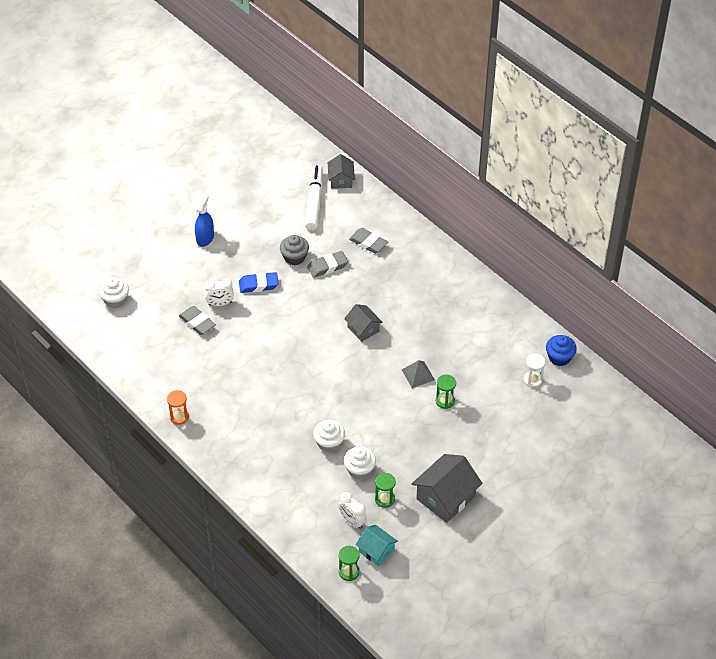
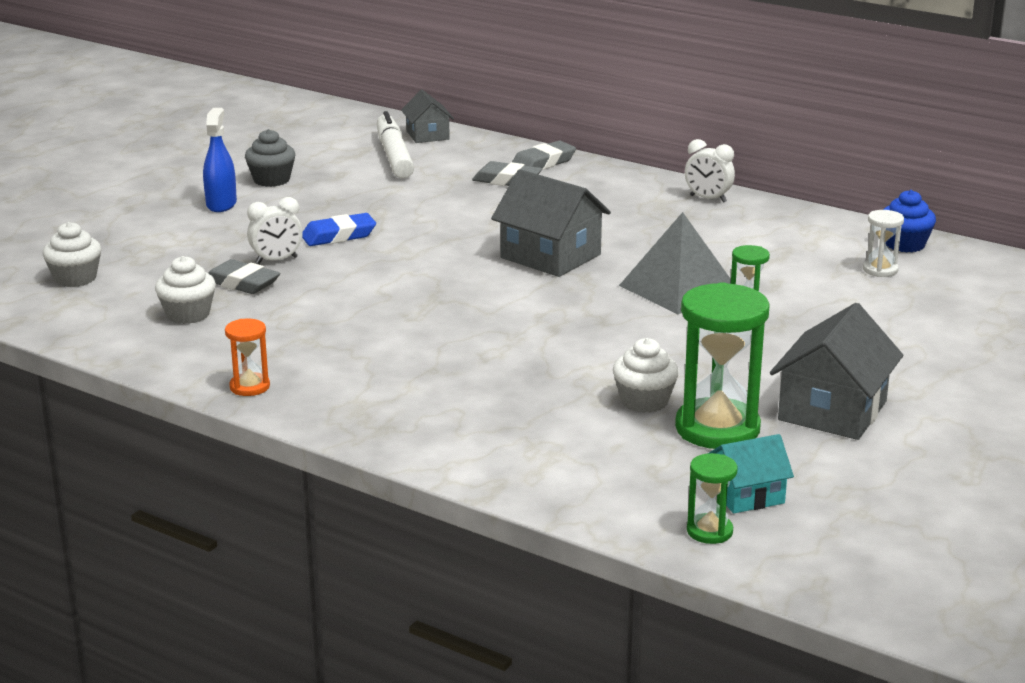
camera: 15 degrees left, 25 degrees down
(294, 257) = (389, 205): grey cupcake -> grey cupcake (271, 180)
(327, 266) = (451, 207): grey eraser -> grey eraser (543, 162)
(329, 443) = (565, 378): white cupcake -> white cupcake (188, 314)
(352, 521) = (672, 464): white clock -> white clock (708, 199)
(363, 329) = (550, 256): grey house -> grey house, size x1.69
(376, 551) = (747, 495): turquoise house -> turquoise house turned 45 degrees counterclockwise
(385, 499) = (717, 429): green hourglass -> green hourglass, size x2.02
(418, 374) = (679, 288): grey pyramid -> grey pyramid, size x1.80

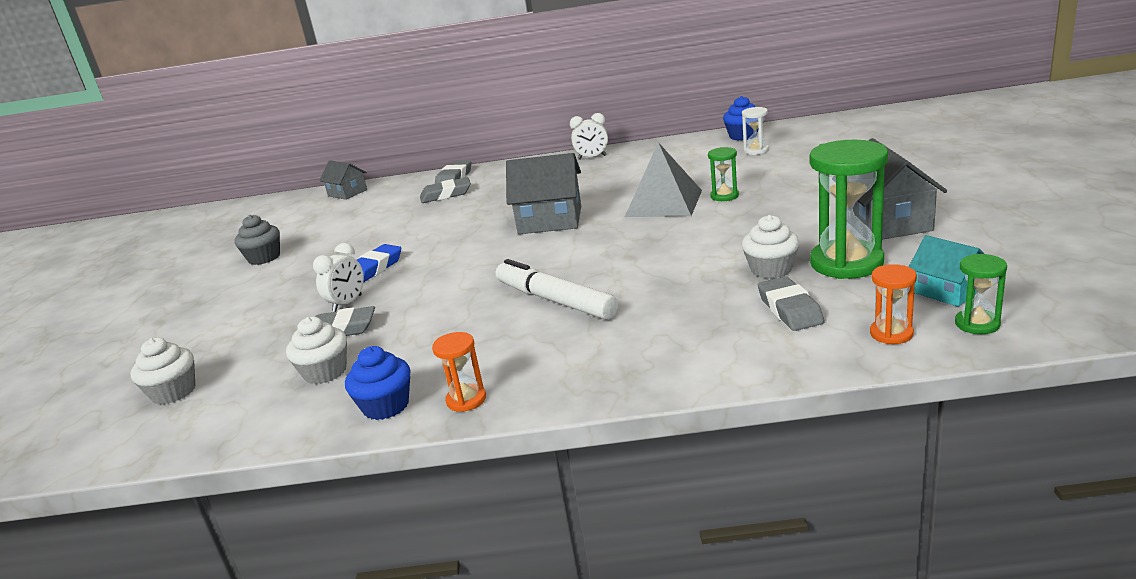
camera: 30 degrees left, 0 degrees up
(193, 363) = (386, 406): none -> blue cupcake
(221, 204) = (243, 287): blue spray bottle -> none
(394, 156) = (341, 211): white marker -> white marker (555, 300)
(591, 442) = (789, 309): none -> grey eraser
(628, 502) = (891, 334): none -> orange hourglass
(747, 495) = (947, 290): turquoise house -> turquoise house turned 75 degrees counterclockwise

